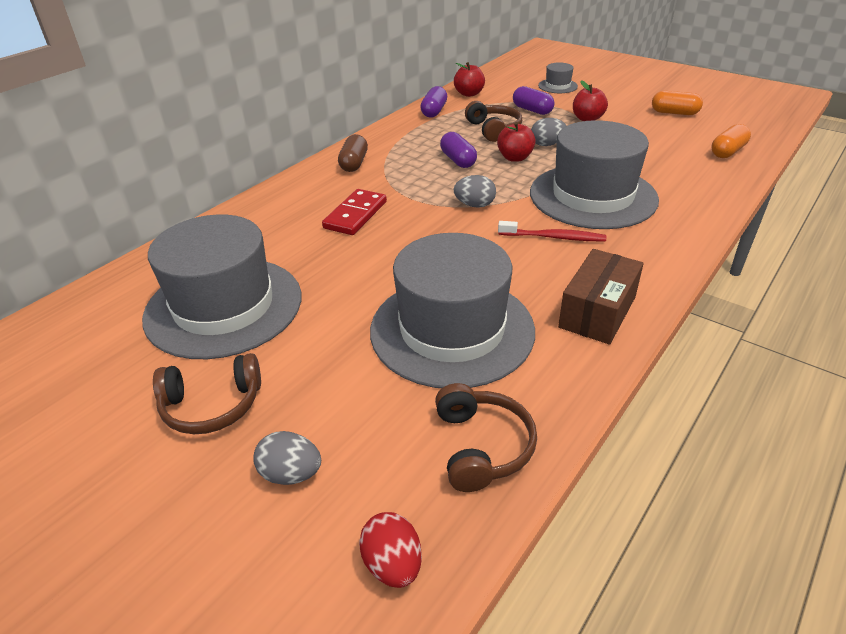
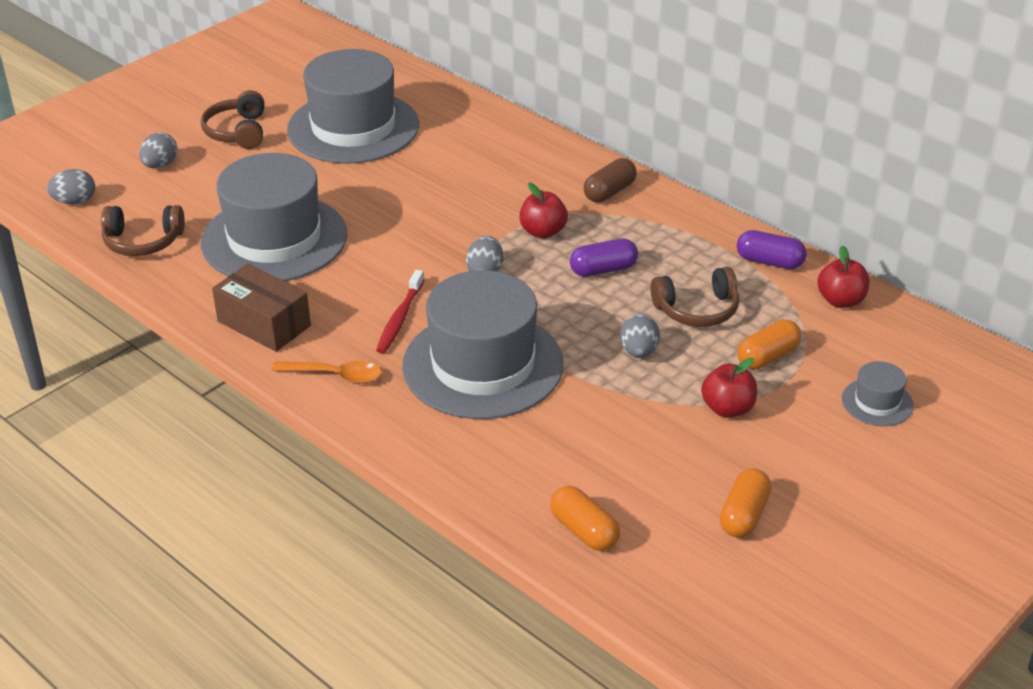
camera: 95 degrees right, 0 degrees up
(354, 163) = (609, 192): brown capsule -> brown capsule turned 60 degrees counterclockwise
(355, 215) = (486, 192): red domino -> none
(393, 564) = (75, 201): red egg -> grey egg
(515, 158) = (602, 317): red apple -> red apple (543, 232)
(532, 110) = (767, 357): purple capsule -> orange capsule
(646, 259) = (335, 375): none -> orange spoon

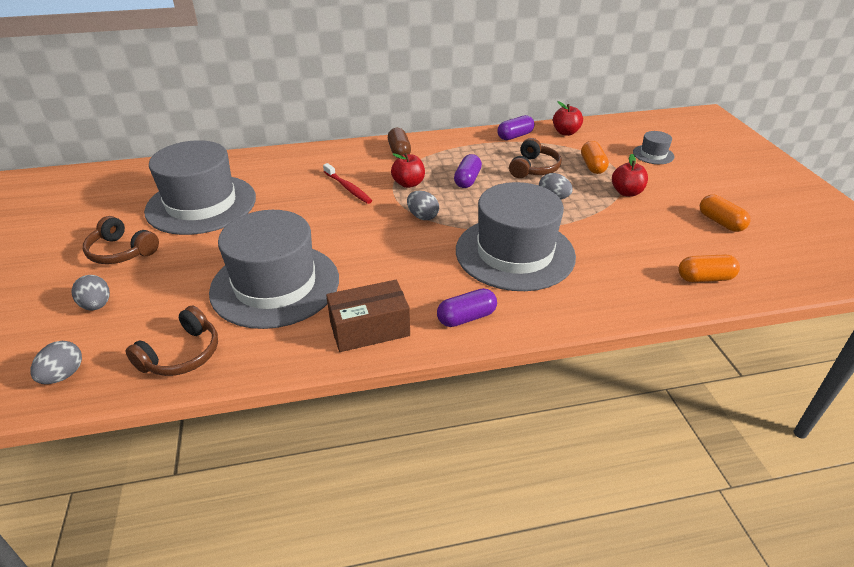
camera: 55 degrees left, 0 degrees up
(335, 375) = (466, 317): orange spoon -> purple capsule
(400, 318) = (433, 266): red toothbrush -> red toothbrush (348, 188)

